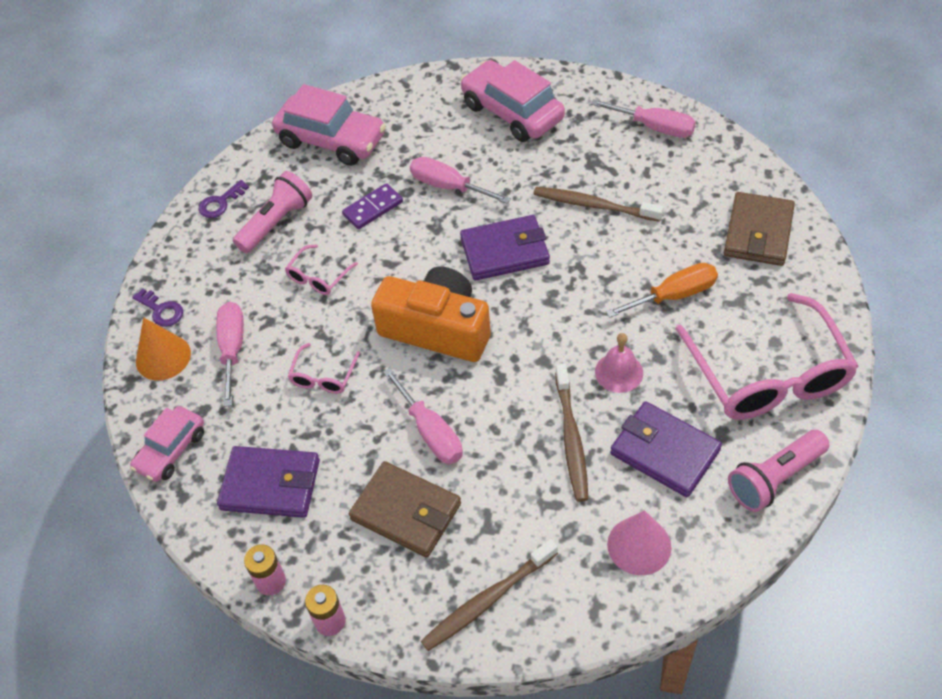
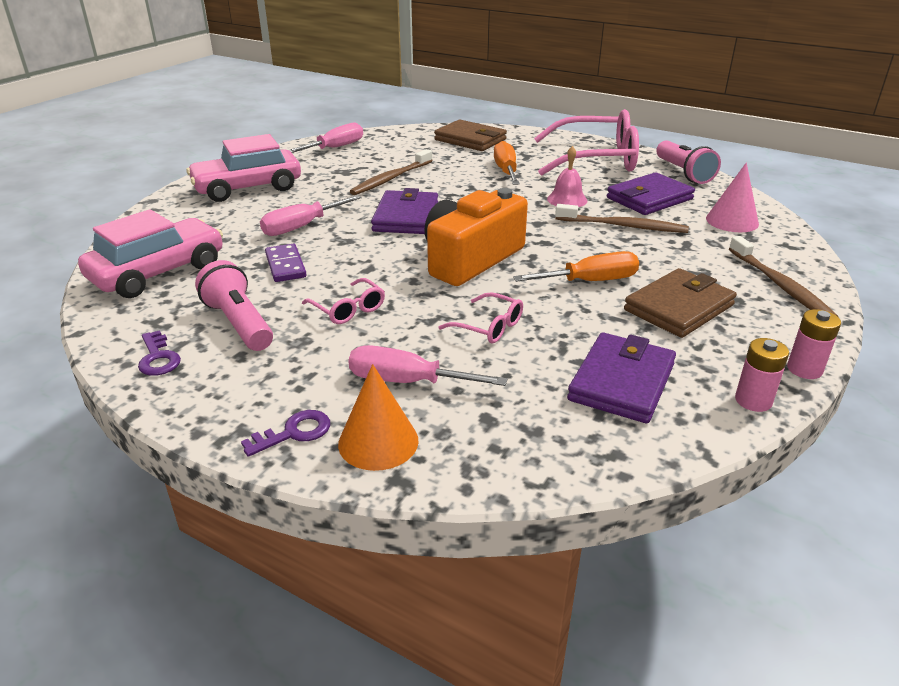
camera: 75 degrees left, 20 degrees down
(171, 450) = (540, 454): pink car -> none
(430, 432) = (590, 281): pink screwdriver -> orange screwdriver

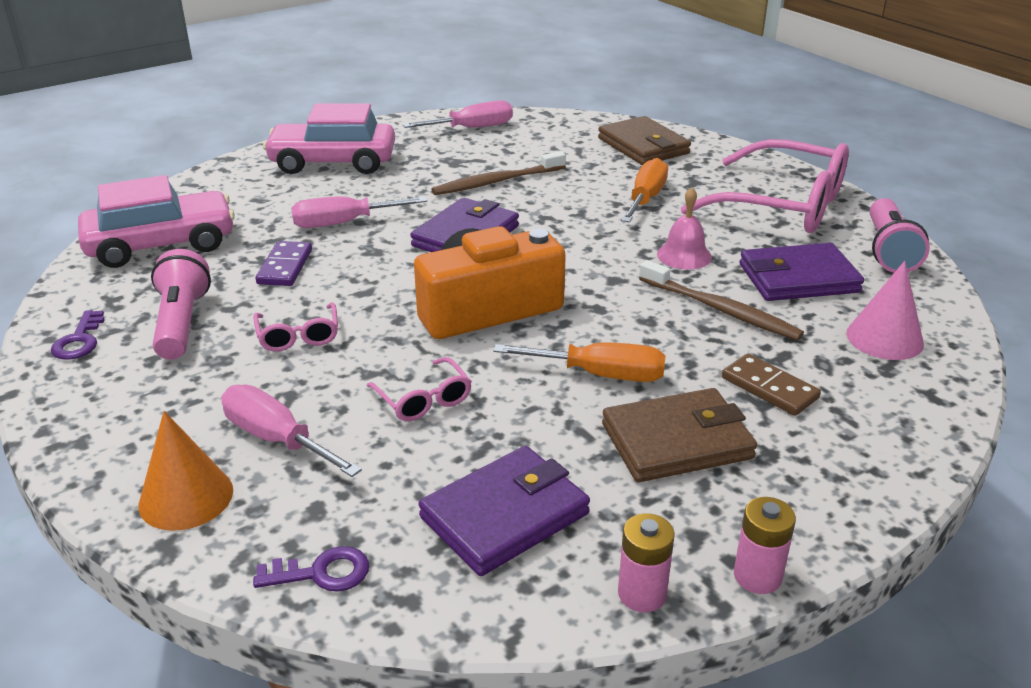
camera: 25 degrees right, 0 degrees up
(294, 433) = (121, 460): purple key -> purple key (322, 573)
(699, 263) = (769, 388): none -> brown domino
(780, 285) = (853, 450): brown toothbrush -> none

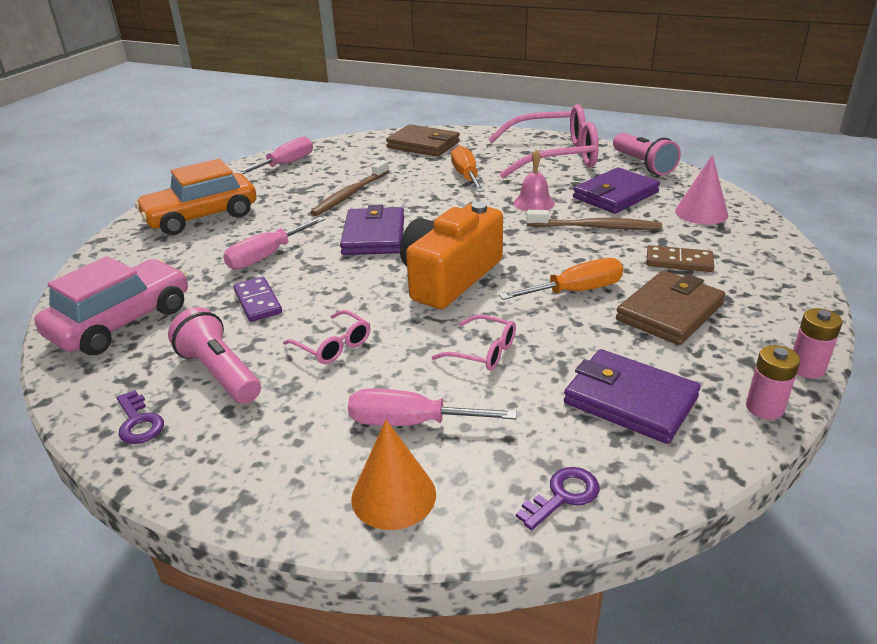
camera: 30 degrees left, 0 degrees up
(333, 162) = (201, 217): pink car -> orange car
(504, 515) = (630, 400): purple wallet -> purple wallet turned 75 degrees counterclockwise

